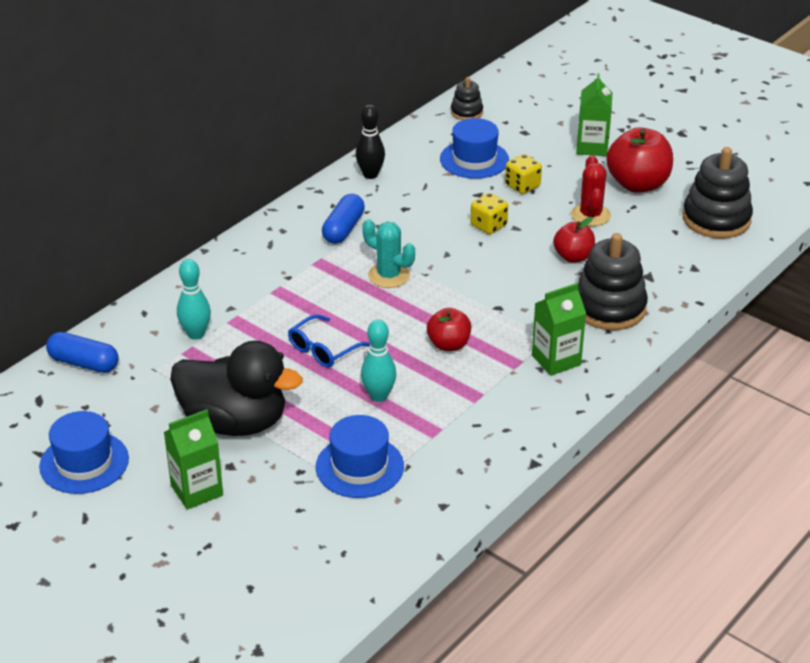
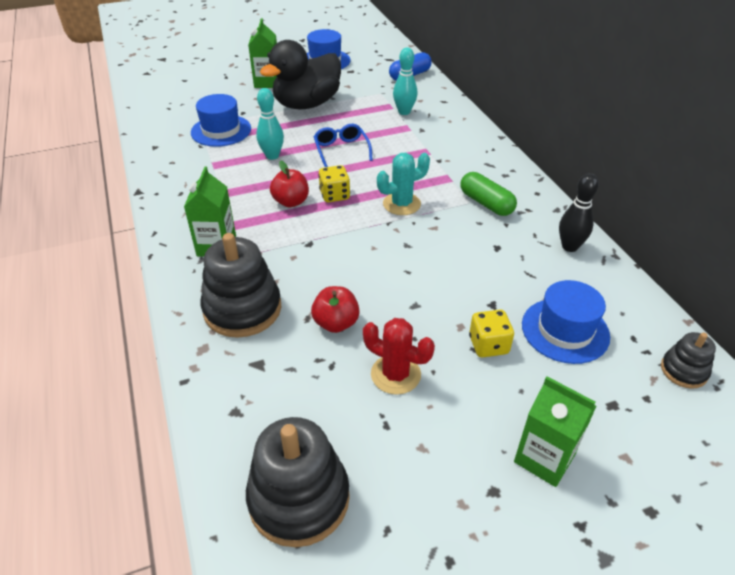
camera: 120 degrees right, 5 degrees up
(343, 229) = (486, 203): blue capsule -> green capsule
(488, 225) = (431, 288): yellow dice -> yellow dice (334, 195)
(638, 184) = (429, 458): red apple -> none

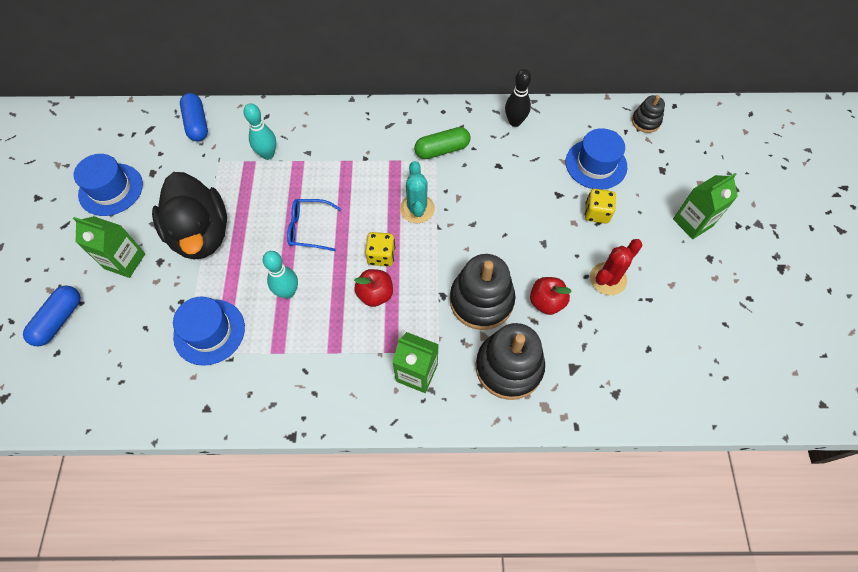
camera: 70 degrees left, 20 degrees up
(209, 74) = (59, 320): none -> blue capsule
(299, 498) = (695, 368): black stacking toy -> black stacking toy (481, 300)

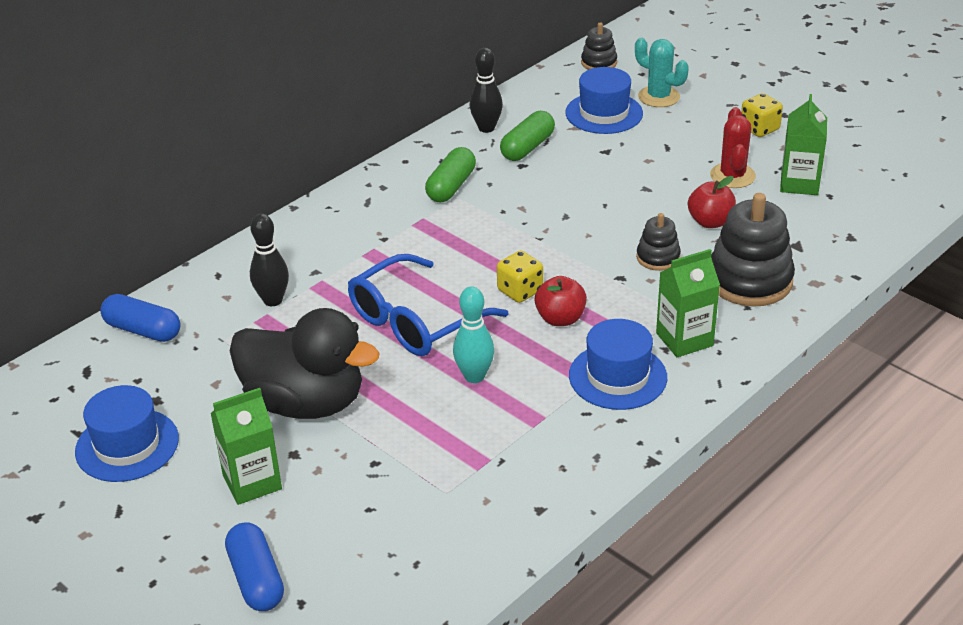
camera: 45 degrees left, 25 degrees down
(209, 332) = (445, 459): blue hat -> blue hat (617, 376)
(268, 154) = (273, 300): turquoise bowling pin -> black bowling pin
(309, 228) = (415, 321): blue glasses -> blue glasses, size x1.69
(417, 209) = (497, 239): turquoise cactus -> turquoise cactus (659, 97)
(481, 300) = (658, 257): black stacking toy -> black stacking toy, size x0.53
(518, 155) = (527, 147): none -> green capsule
(596, 213) = (656, 143): yellow dice -> yellow dice (759, 129)
(692, 222) = (737, 102): green carton -> green carton (799, 183)

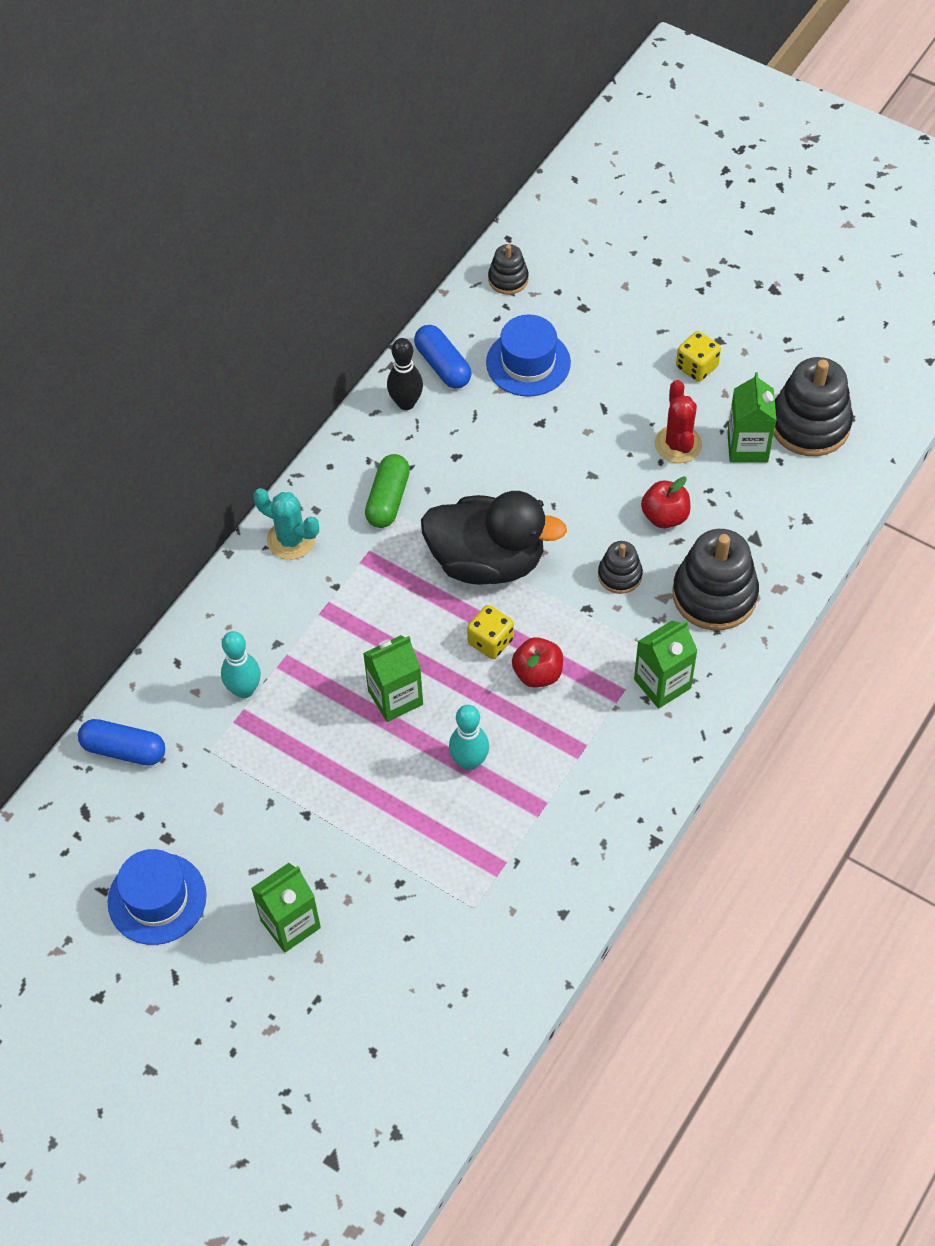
camera: 10 degrees left, 20 degrees up
(256, 579) = (326, 1033): blue capsule -> blue capsule (443, 365)
(273, 300) = (244, 690): black bowling pin -> turquoise bowling pin
(305, 403) = (314, 820): black duck -> black duck (487, 561)
(415, 321) = (395, 697): blue glasses -> green carton
(527, 147) = (456, 428): green capsule -> none
(617, 376) = (606, 741): blue hat -> none
(659, 97) = (582, 328): turquoise cactus -> turquoise cactus (291, 540)
(862, 174) = (810, 424): none -> black stacking toy

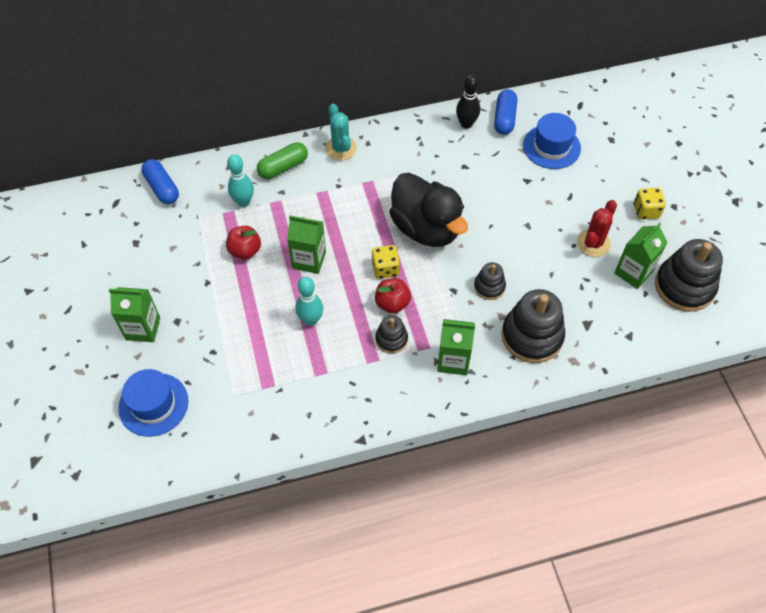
camera: 40 degrees right, 0 degrees up
(157, 898) = (100, 267): blue hat -> blue hat (153, 404)
(388, 499) = (408, 163): green capsule -> green capsule (283, 167)
(508, 279) = (584, 99): black stacking toy -> black stacking toy (391, 339)
(665, 516) = (546, 275): red apple -> red apple (245, 251)

